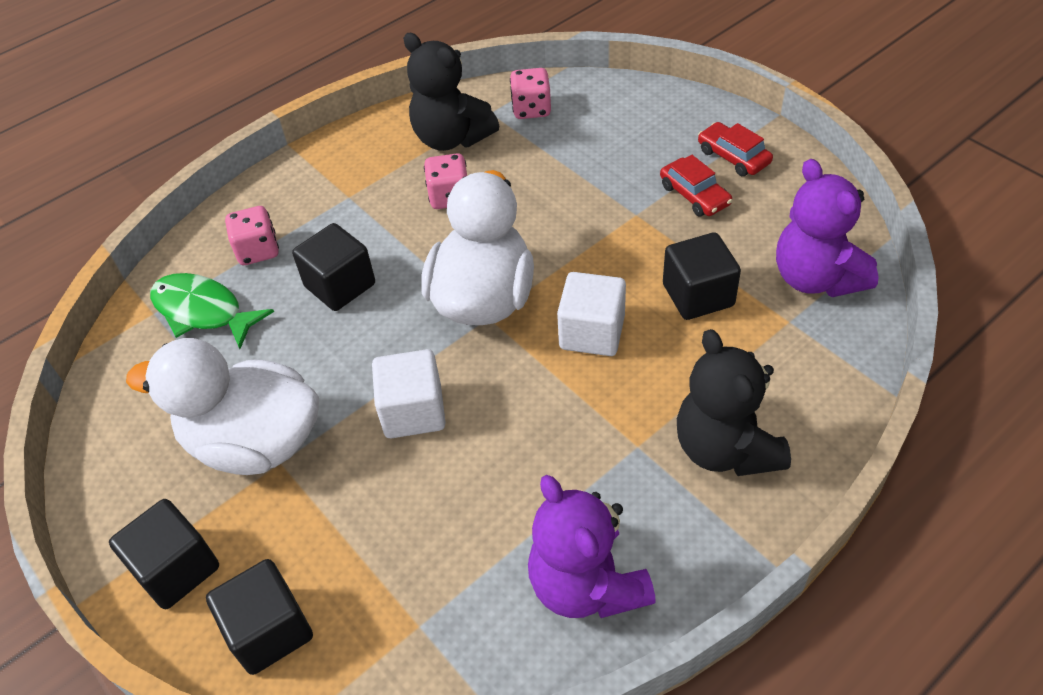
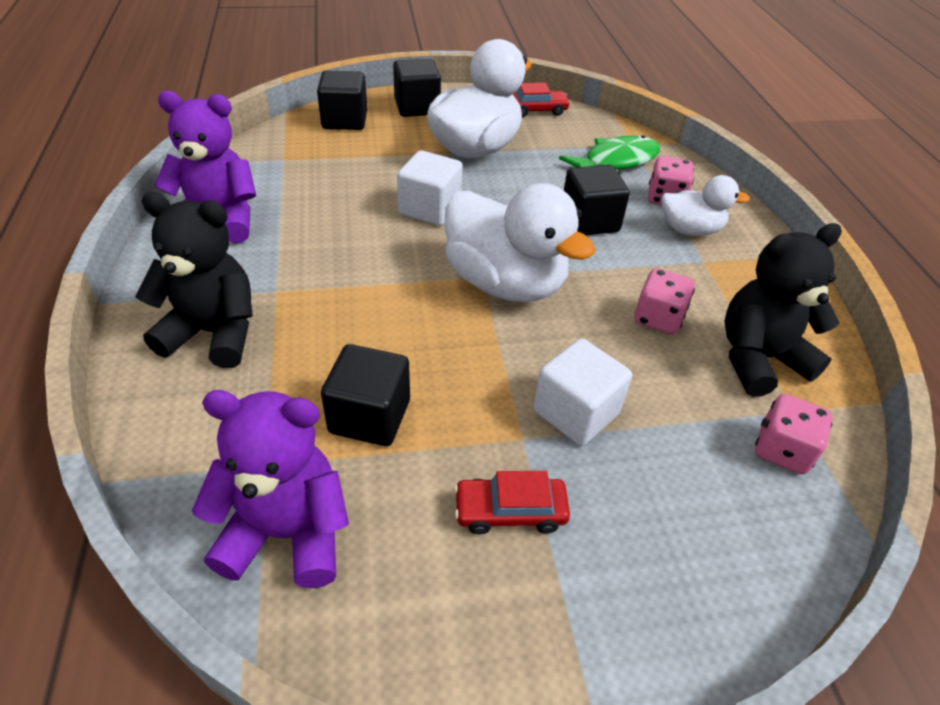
camera: 115 degrees right, 5 degrees down
(303, 218) = (690, 230): none -> white duck
(592, 332) = (404, 323): white cube -> white cube (576, 412)
(733, 157) = (549, 607): red car -> red car (537, 110)

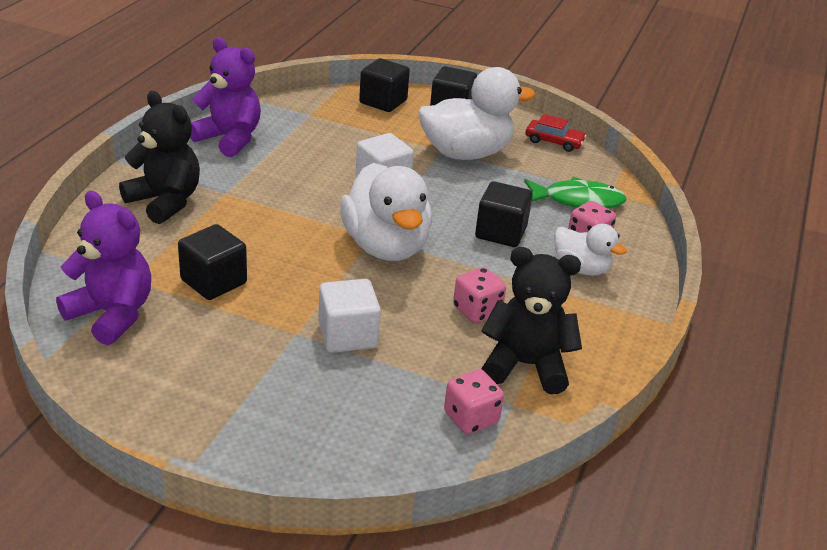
camera: 30 degrees right, 10 degrees down
(510, 511) = (246, 362): red car -> none

